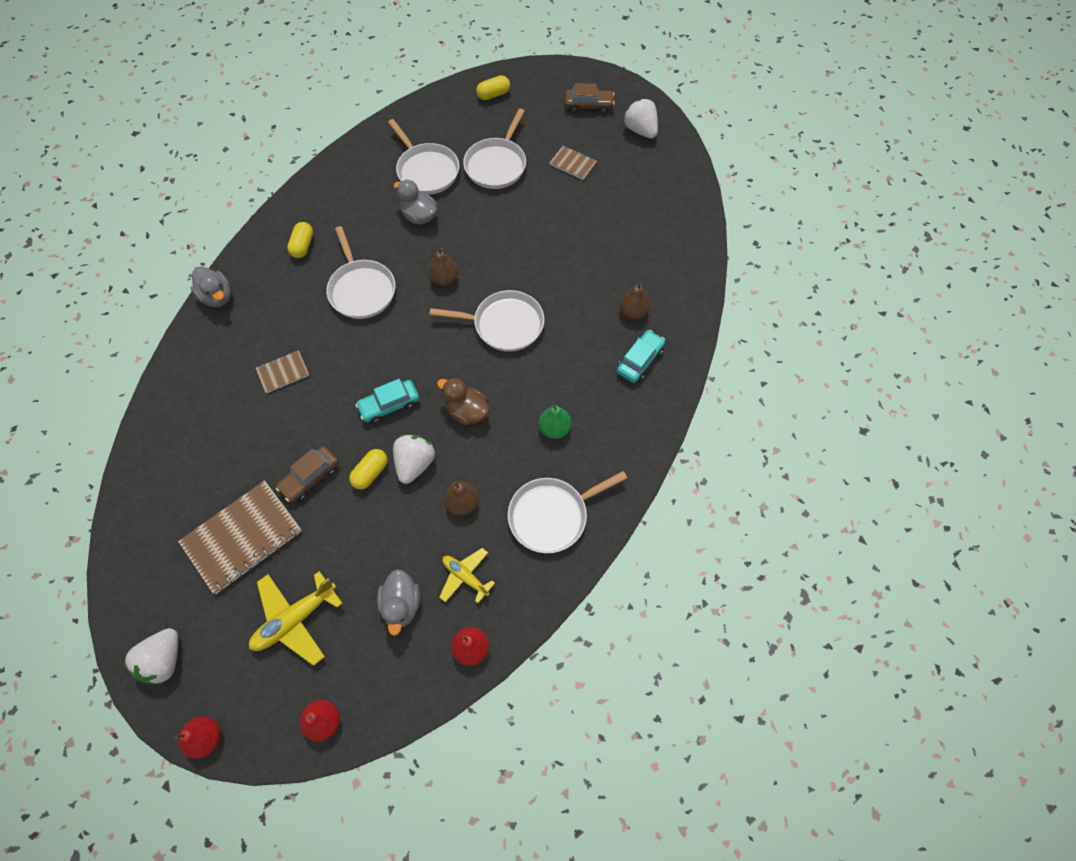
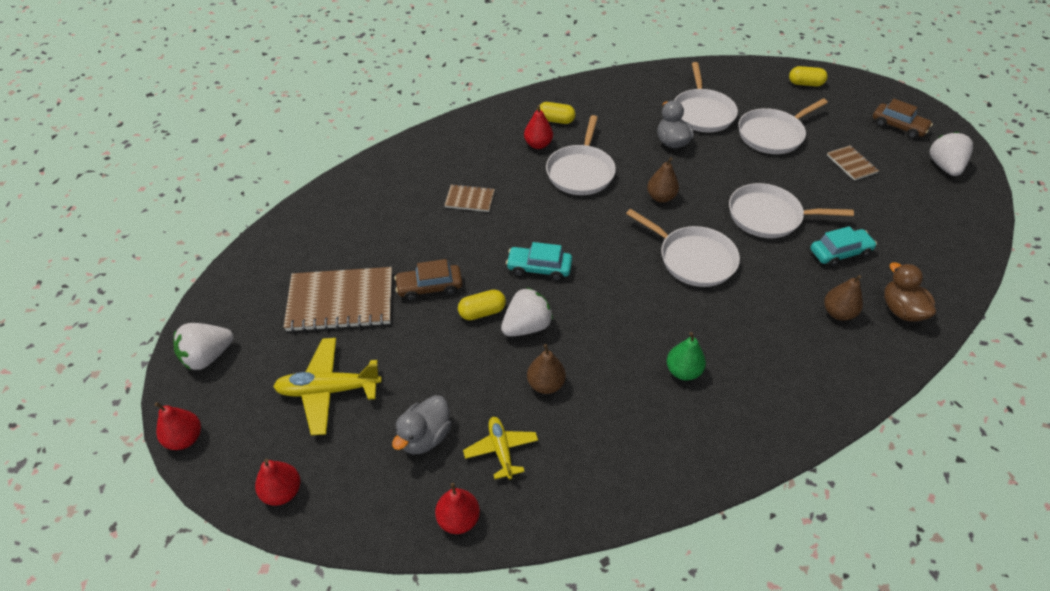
camera: 35 degrees right, 15 degrees down
(217, 297) = (461, 124): grey duck -> none
(303, 246) = (555, 120): yellow capsule -> yellow capsule turned 60 degrees clockwise
(304, 281) = (538, 144): none -> red pear
(467, 411) = (606, 310): brown duck -> brown duck (901, 310)
(551, 516) = (626, 447): white pan -> white pan (768, 216)
(639, 361) = (818, 359): turquoise car -> turquoise car (839, 253)

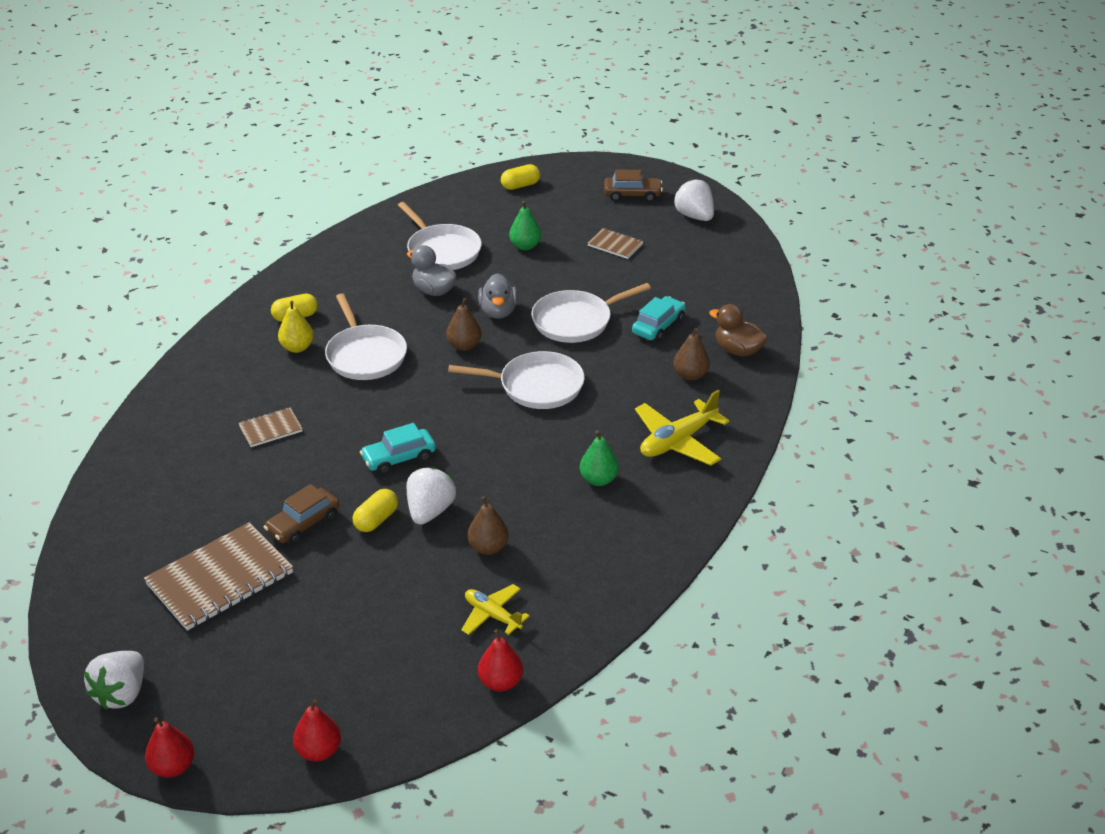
camera: 35 degrees left, 10 degrees down
(328, 390) = (283, 655): yellow plane -> yellow plane (678, 441)
(425, 437) = (414, 641): grey duck -> grey duck (498, 312)
(538, 144) = (297, 347): red pear -> yellow pear
(772, 135) = (525, 246): white pan -> green pear

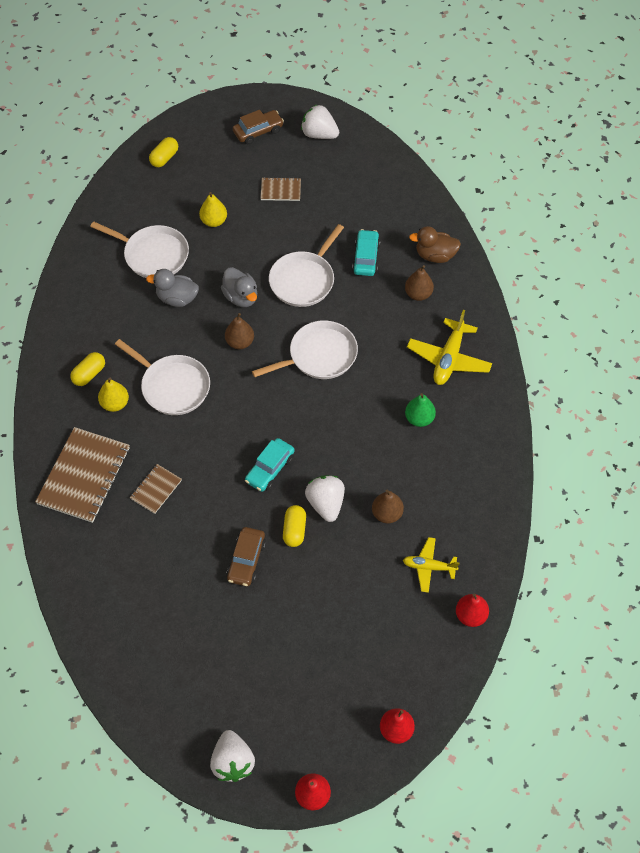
camera: 30 degrees left, 20 degrees up
(220, 579) = (224, 636): brown notebook -> brown notebook (84, 476)
(525, 246) = (214, 221): green pear -> yellow pear

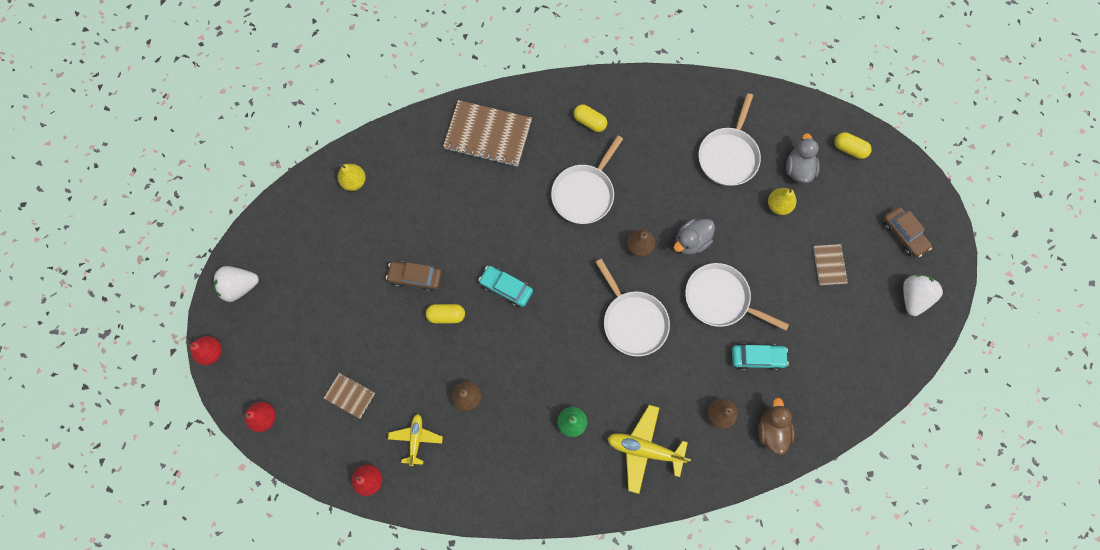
camera: 85 degrees right, 15 degrees up
(115, 404) = (561, 148): yellow pear -> yellow pear (354, 182)
(156, 489) = (479, 194): brown notebook -> brown notebook (350, 395)
(177, 298) = (681, 184): grey duck -> grey duck (798, 169)
(326, 504) = (474, 341): white strawberry -> none

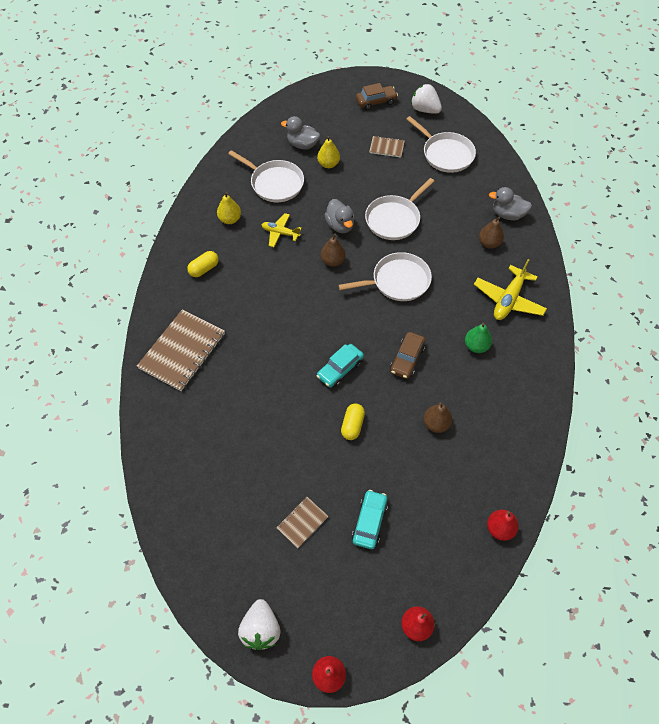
camera: 75 degrees left, 15 degrees down
(350, 395) = (411, 532): brown notebook -> brown notebook (302, 522)
(354, 182) = (183, 483): yellow pear -> yellow pear (230, 219)
(415, 277) = (306, 445): brown car -> brown car (407, 359)
(416, 439) = (467, 477): yellow plane -> yellow plane (280, 233)
(584, 193) = (271, 288): white pan -> white pan (446, 154)
(757, 357) = (449, 208): turquoise car -> turquoise car (369, 522)
(771, 430) = (507, 214): brown duck -> grey duck
(849, 149) = (298, 112): yellow capsule -> none

